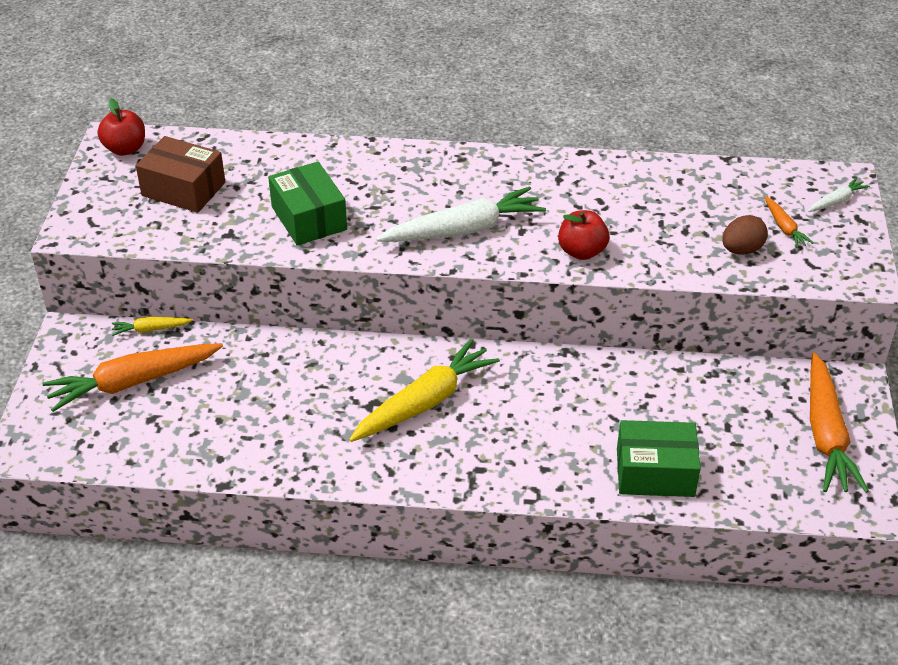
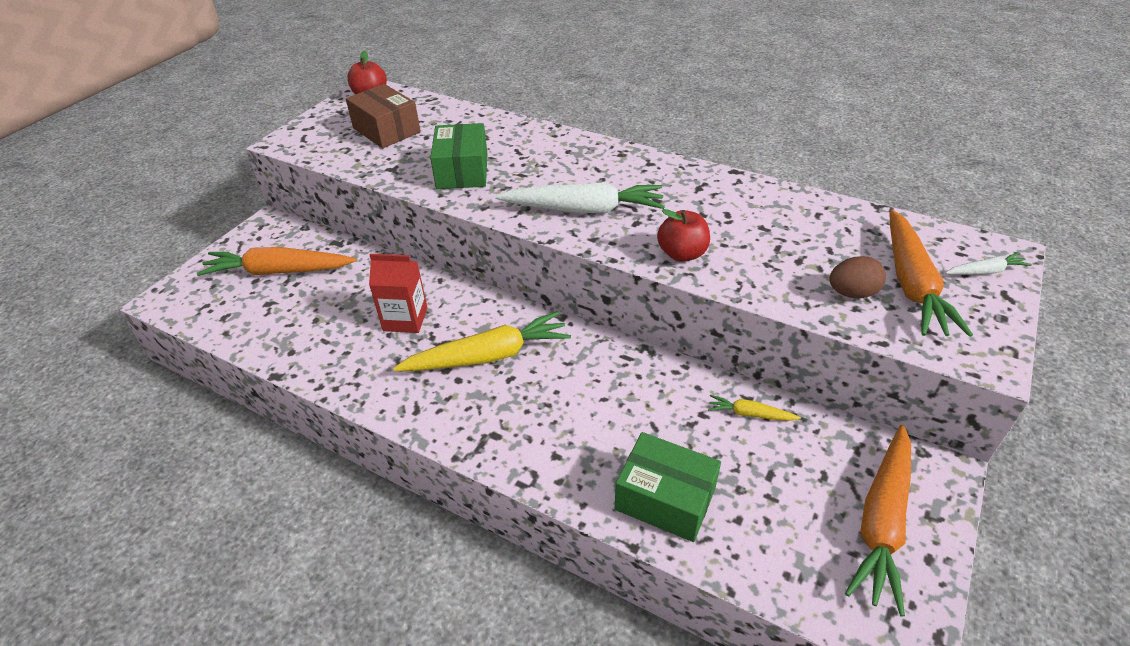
camera: 25 degrees right, 0 degrees up
(151, 329) = (323, 236): yellow carrot -> yellow carrot (750, 414)
(315, 391) = (405, 319): none -> red carton
(784, 227) = (911, 283): orange carrot -> orange carrot, size x2.14

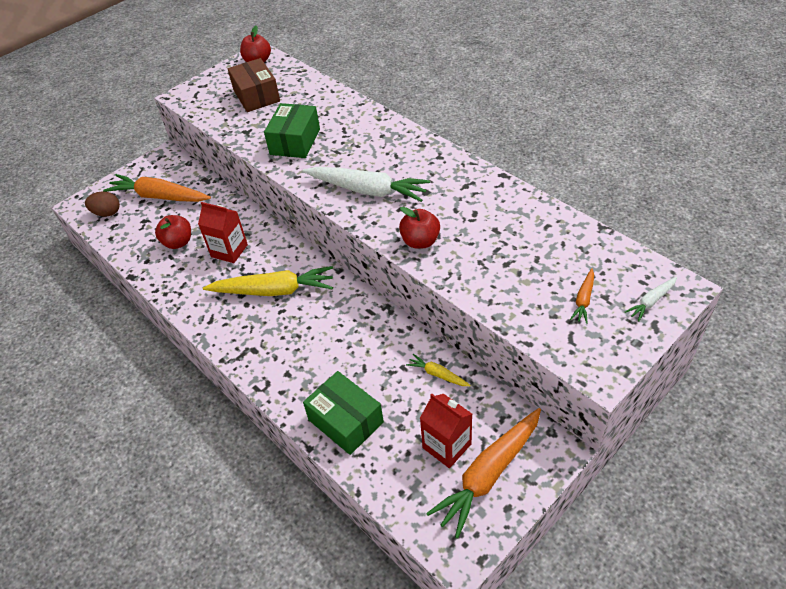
camera: 20 degrees right, 5 degrees up
(328, 321) = (178, 242): none -> red apple
(810, 499) = (447, 446): none -> red carton
(852, 293) = (530, 299): brown egg -> brown egg (107, 213)
(911, 283) = (583, 299): orange carrot -> orange carrot, size x0.47
(985, 271) = (651, 301): white carrot -> white carrot turned 135 degrees clockwise

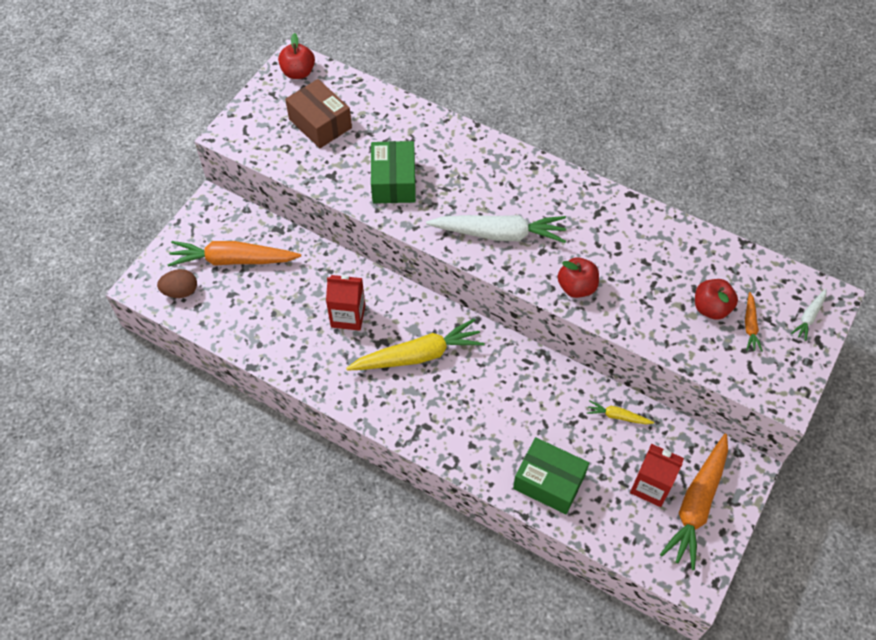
camera: 20 degrees left, 10 degrees up
(178, 242) = (285, 315): red apple -> red apple (711, 308)

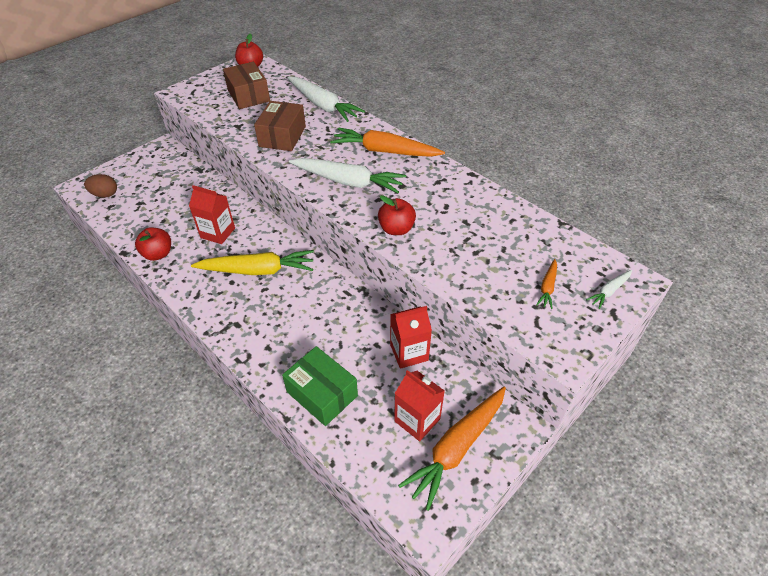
camera: 15 degrees right, 10 degrees down
(234, 260) = (155, 182): orange carrot -> orange carrot (385, 151)
(393, 182) = (282, 136): green box -> brown box
(420, 122) = (323, 105): none -> white carrot
(618, 416) = (409, 352): yellow carrot -> red carton
(711, 308) = (514, 266): red apple -> red apple (158, 254)

